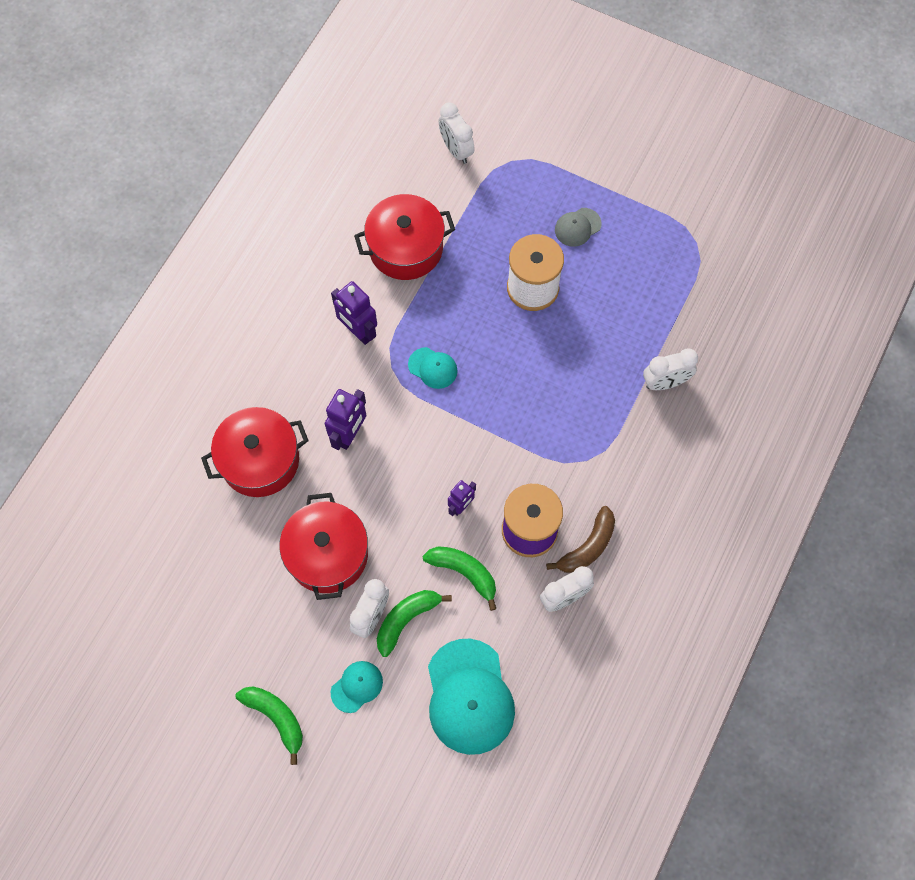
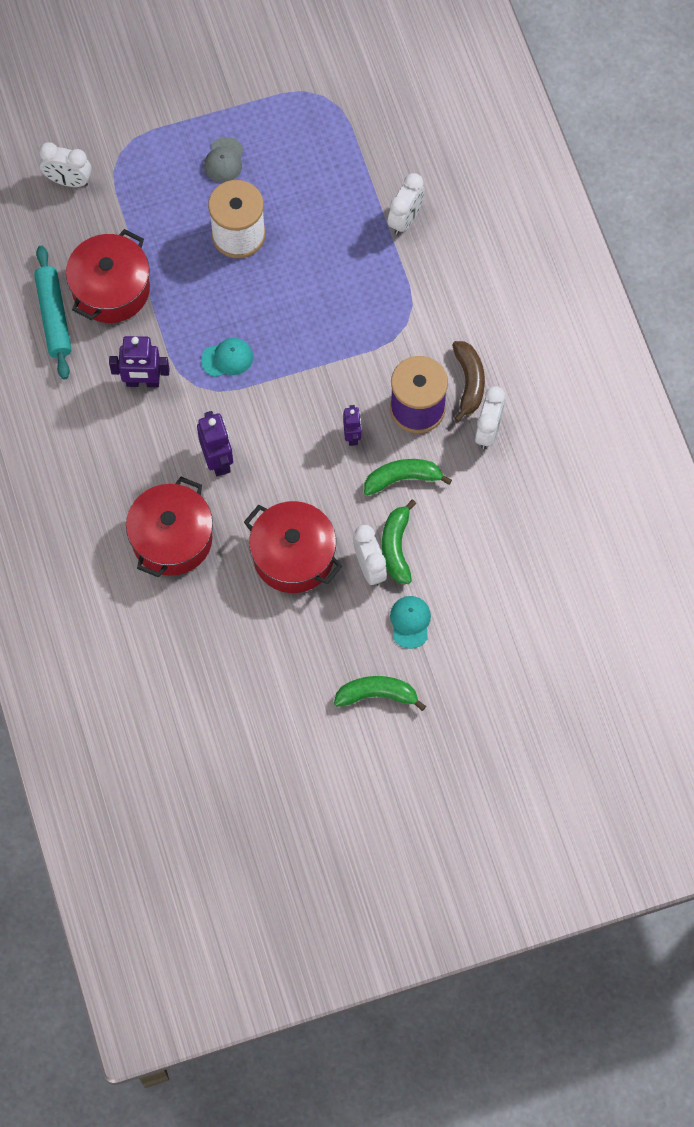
camera: 45 degrees left, 0 degrees up
(348, 233) = (54, 317): none -> turquoise rolling pin
(469, 697) = (493, 556): turquoise cap -> none

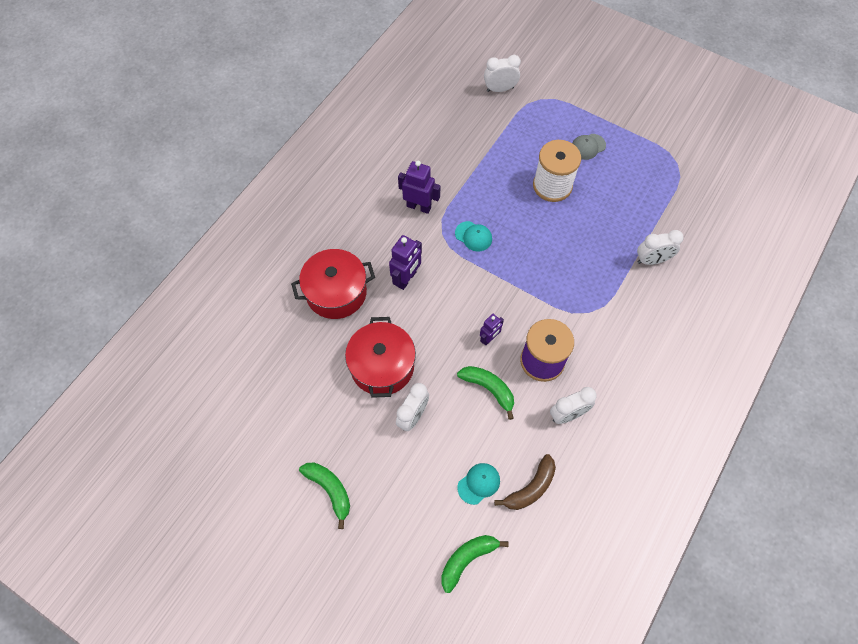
camera: 50 degrees right, 5 degrees down
(54, 317) = (416, 139): turquoise rolling pin -> none
(68, 181) = (500, 89): white clock -> white clock turned 105 degrees clockwise
(111, 289) = (458, 152): red pot -> none
(143, 382) = (419, 206): purple robot -> purple robot turned 150 degrees clockwise
(396, 547) = (440, 421): green banana -> green banana (467, 559)
(410, 622) = (397, 471): turquoise cap -> turquoise cap (479, 483)
(469, 382) = (588, 377): brown banana -> brown banana (530, 488)

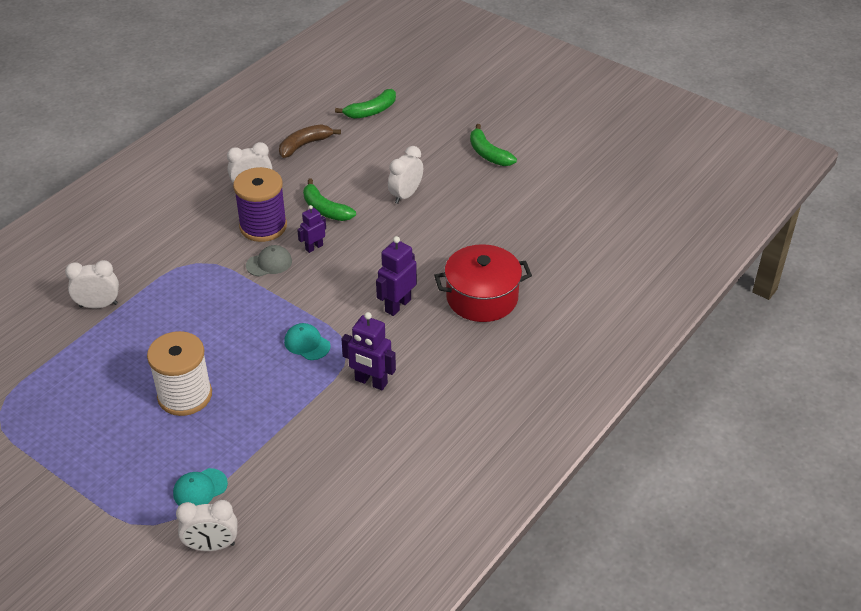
camera: 175 degrees left, 20 degrees down
(382, 366) = (433, 232): red pot -> none
(479, 483) = (351, 150): turquoise cap -> turquoise cap (200, 489)
(588, 147) = (113, 444): grey cap -> grey cap (269, 263)

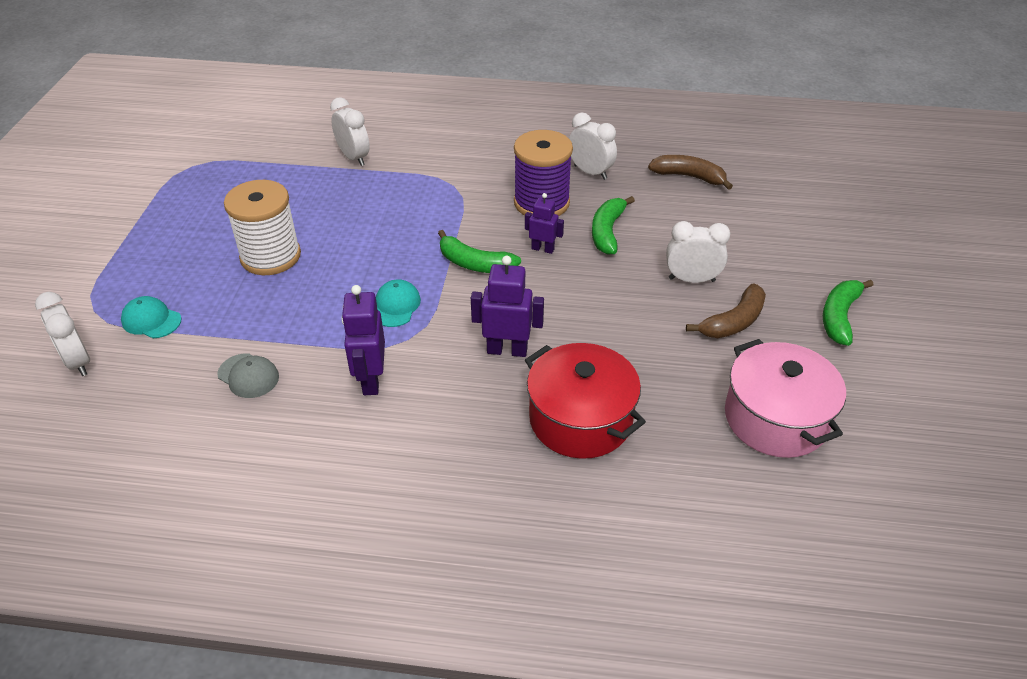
camera: 60 degrees right, 0 degrees up
(269, 263) = (492, 229): grey cap -> grey cap (248, 376)
(371, 111) = (796, 197): green banana -> green banana (475, 264)
(457, 197) = (733, 322): none -> brown banana
(542, 219) = (776, 418): none -> pink pot

